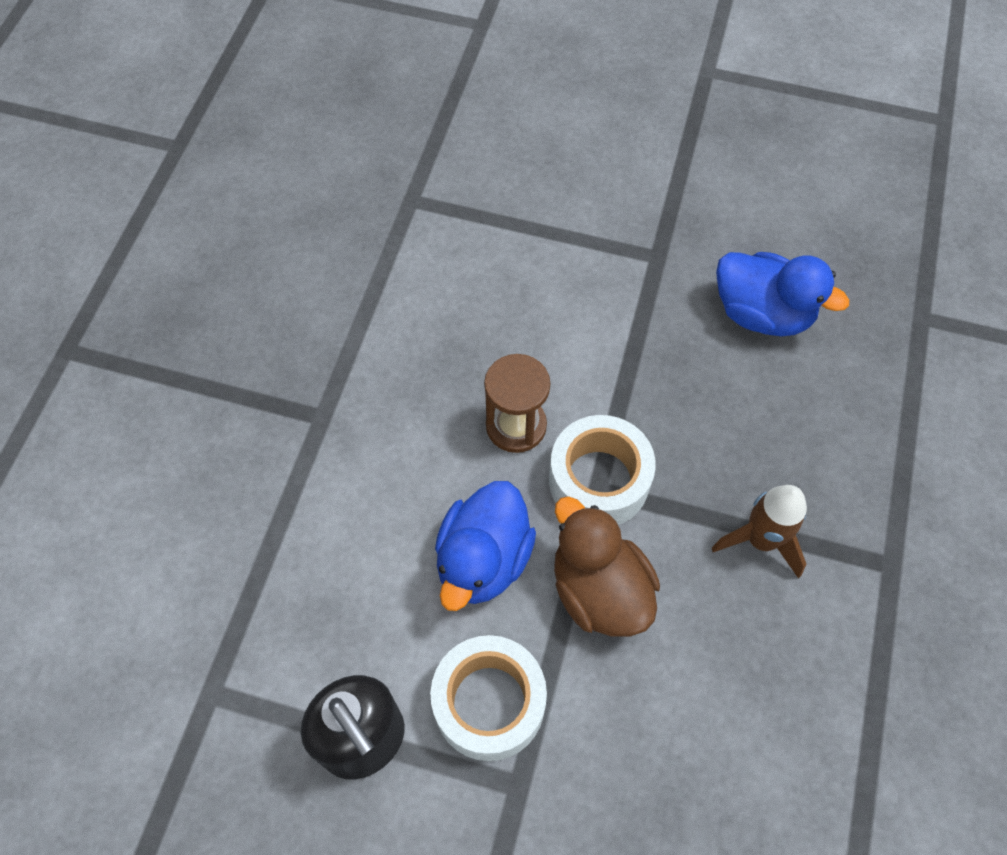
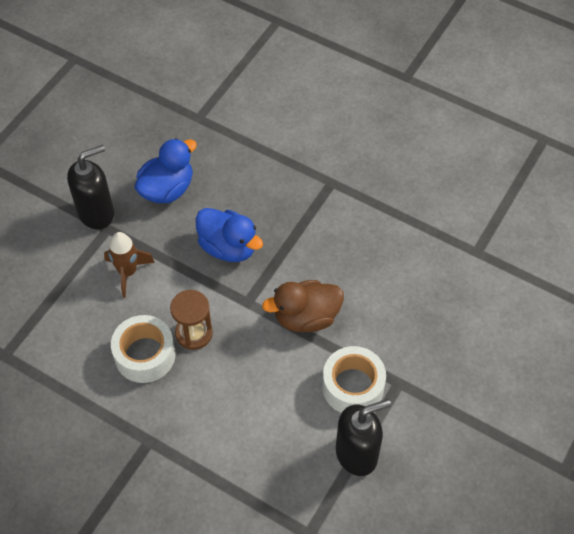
camera: 75 degrees left, 5 degrees down
(483, 560) = (271, 370): blue duck -> blue duck (228, 247)
(598, 480) = (242, 300): white tape -> white tape (145, 355)
(679, 234) = (96, 213): none -> black soap dispenser
(761, 540) = (301, 234): brown rocket -> brown rocket (128, 272)

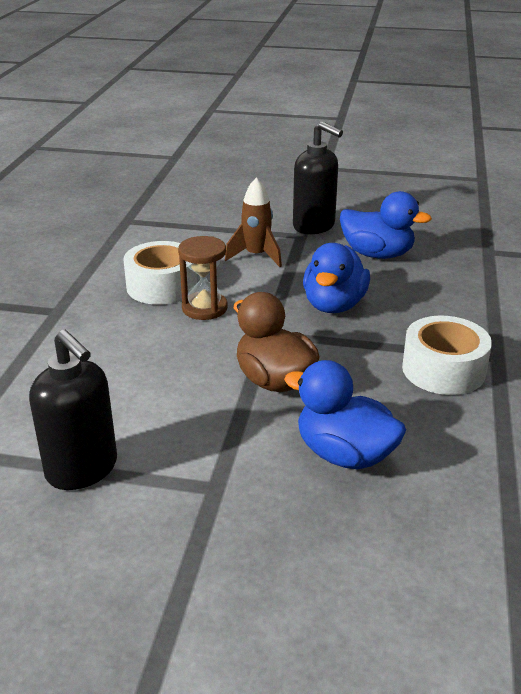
camera: 70 degrees right, 25 degrees down
(353, 386) = (188, 443): white tape -> white tape (443, 370)
(394, 305) = (344, 454): none -> blue duck

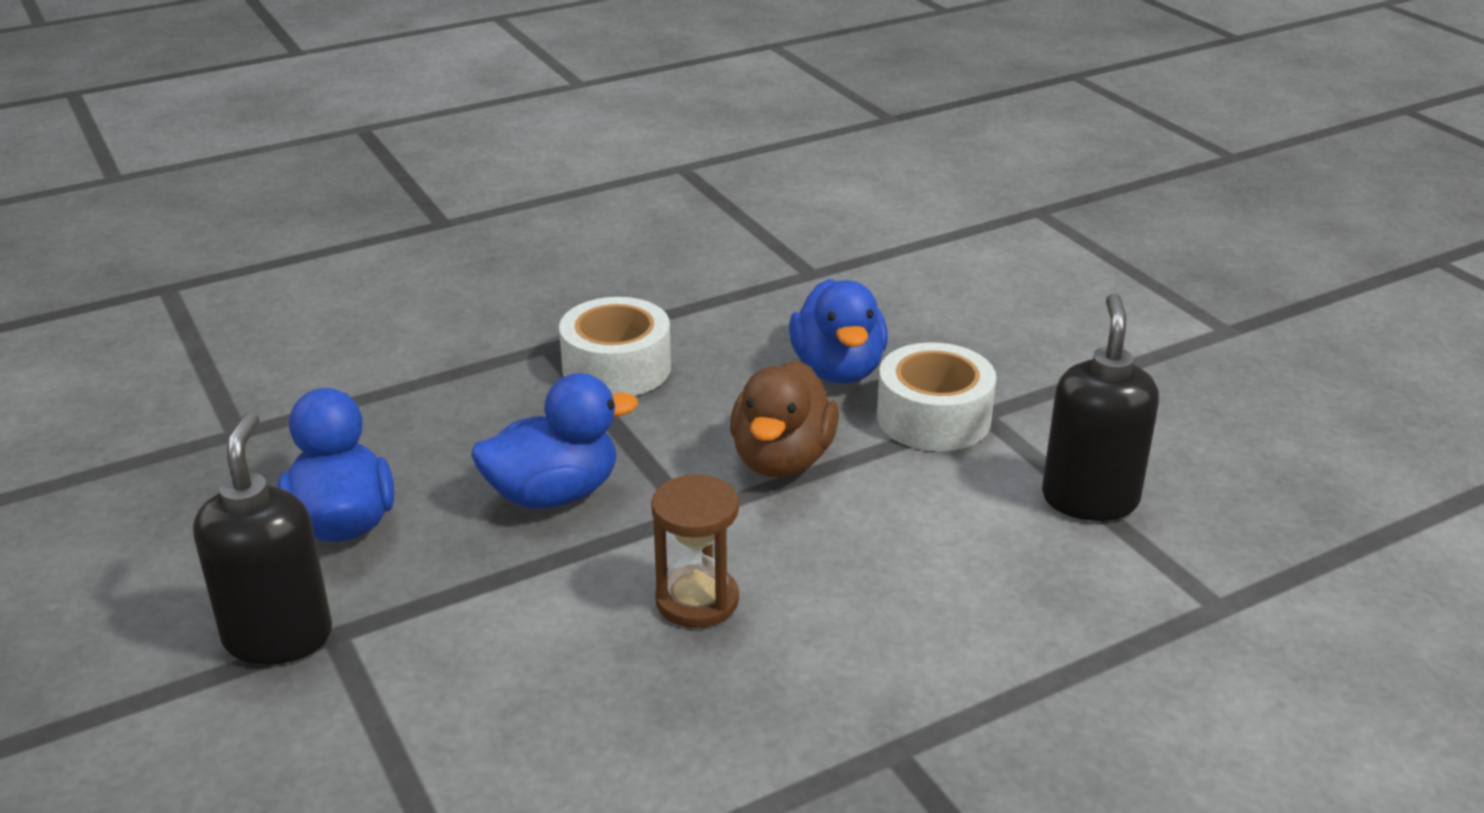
camera: 130 degrees left, 0 degrees up
(161, 286) = (687, 685): white tape -> white tape (933, 418)
(256, 256) = (471, 641): brown rocket -> none

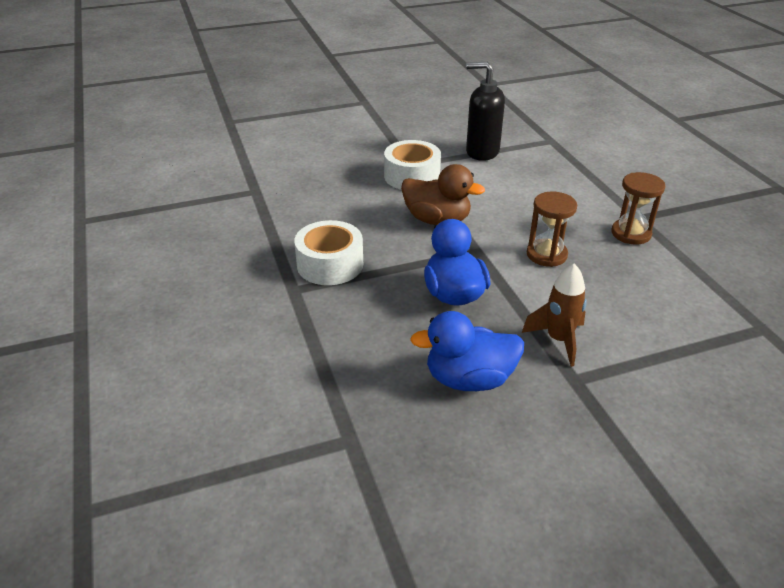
camera: 80 degrees left, 5 degrees up
(278, 637) = (578, 403): black soap dispenser -> none
(434, 616) = (558, 340): none -> brown rocket
(814, 732) = (631, 233): none -> brown hourglass
(838, 370) = (360, 195): blue duck -> none

